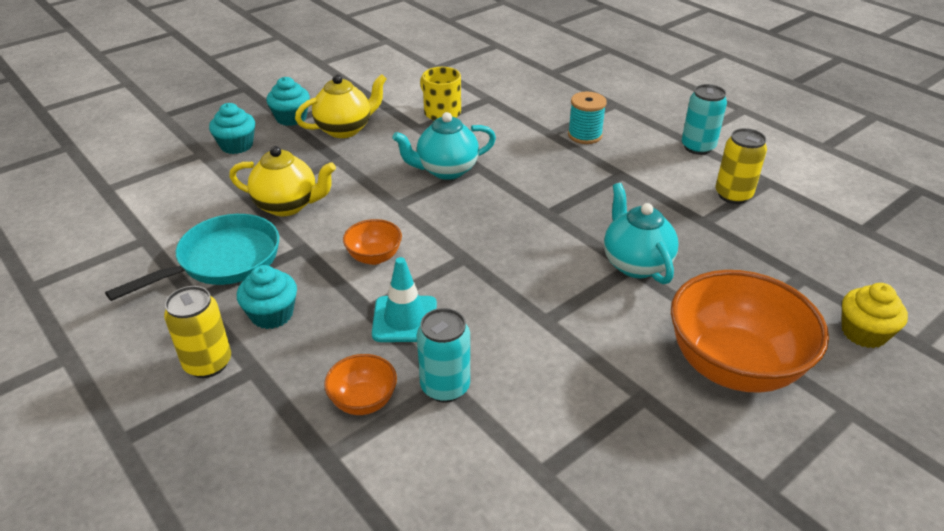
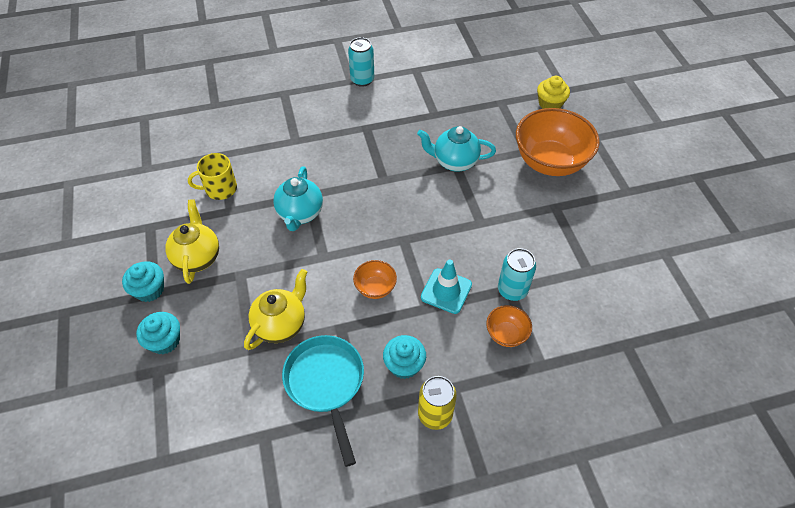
camera: 65 degrees left, 15 degrees up
(585, 135) = (310, 124): turquoise spool -> none
(733, 195) = (419, 90): yellow can -> none

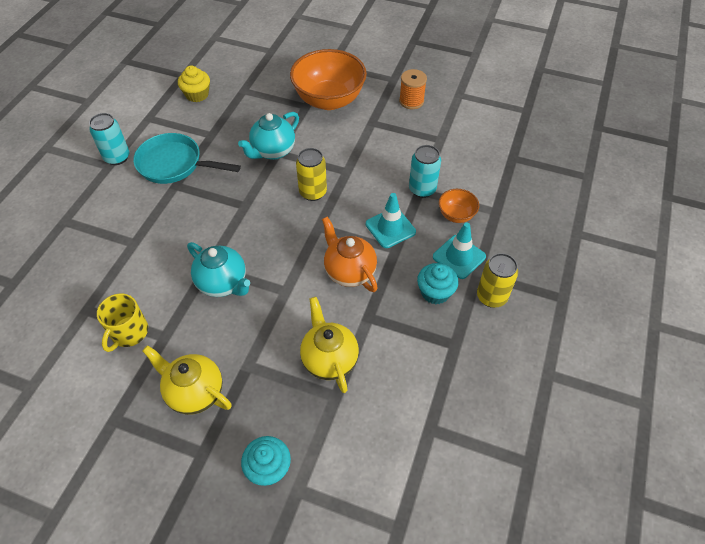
camera: 55 degrees left, 0 degrees up
(149, 290) = (195, 455): turquoise cupcake -> none
(326, 383) = (413, 355): turquoise pan -> turquoise pan (174, 164)
(375, 288) = (349, 271): orange bowl -> orange teapot
(436, 214) = (313, 192): none -> yellow can
(459, 363) = (459, 257): none -> turquoise traffic cone
(550, 104) = (275, 66): yellow cupcake -> yellow cupcake (197, 95)
(613, 220) = (411, 101): none -> orange spool

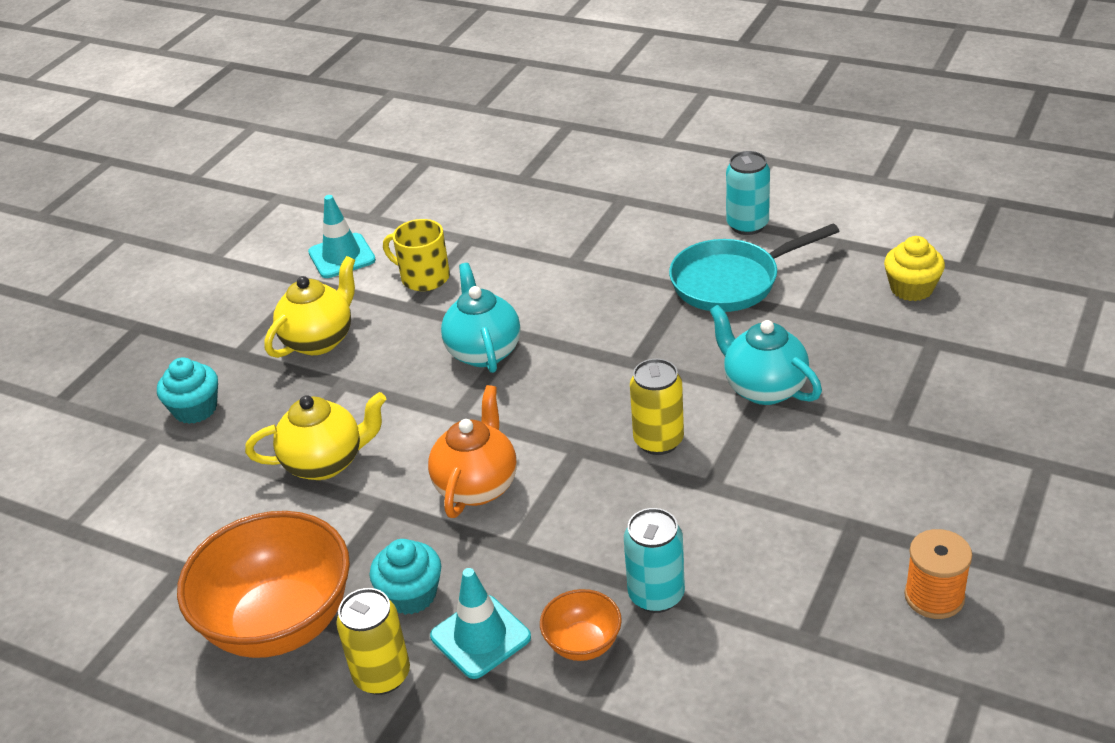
camera: 100 degrees right, 15 degrees down
(174, 164) = (731, 281): turquoise pan -> turquoise pan turned 135 degrees counterclockwise
(223, 283) = (483, 351): turquoise teapot -> turquoise teapot turned 120 degrees clockwise
(329, 100) = (919, 461): orange bowl -> orange bowl (279, 623)
(349, 271) = (477, 486): orange teapot -> orange teapot turned 45 degrees counterclockwise
(390, 228) = (563, 542): turquoise traffic cone -> turquoise traffic cone (342, 256)

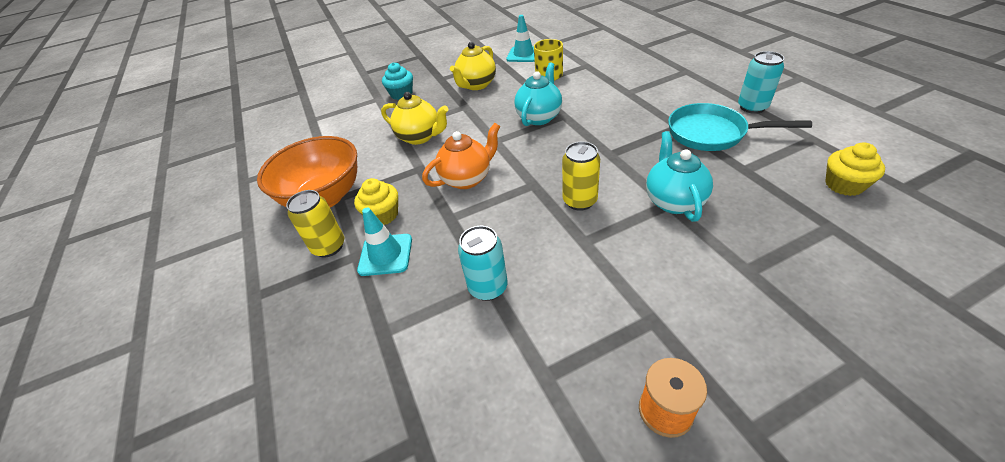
camera: 40 degrees right, 5 degrees up
(319, 340) = (476, 85): yellow teapot -> yellow teapot turned 135 degrees clockwise
(411, 595) = (383, 215): turquoise cupcake -> yellow cupcake
(583, 644) = (424, 290): orange bowl -> none

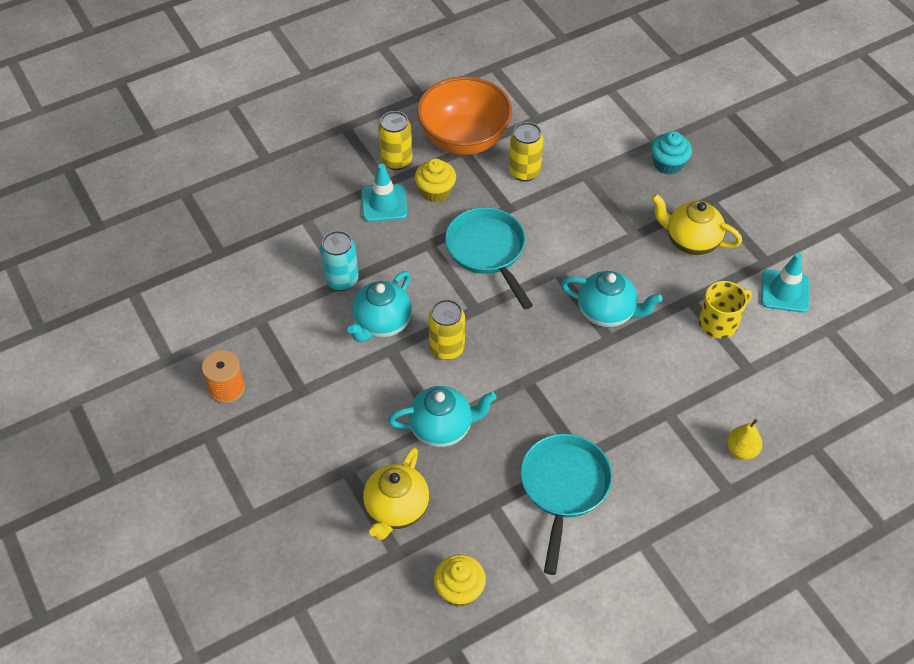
camera: 80 degrees right, 10 degrees up
(381, 160) = (524, 172): none -> yellow can
(420, 137) = (567, 199): yellow teapot -> yellow teapot (396, 509)
(467, 179) = (488, 251): orange teapot -> turquoise pan
(551, 249) = (382, 324): none -> turquoise teapot
(652, 67) = (741, 450): none -> yellow pear
(752, 107) = (624, 547): turquoise can -> none

